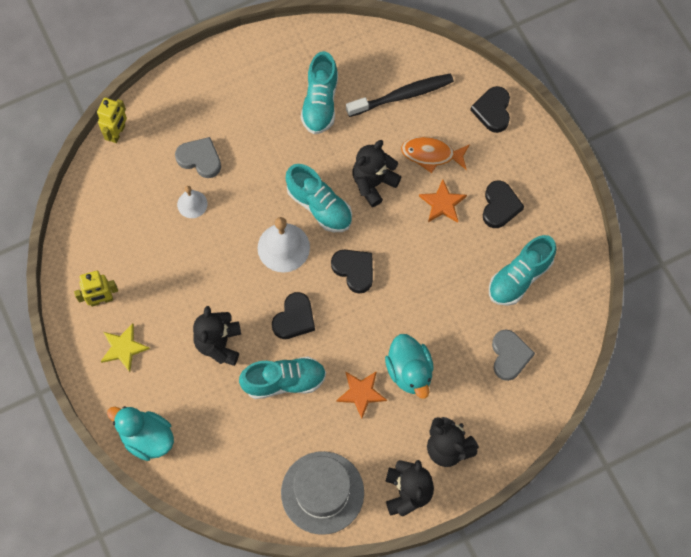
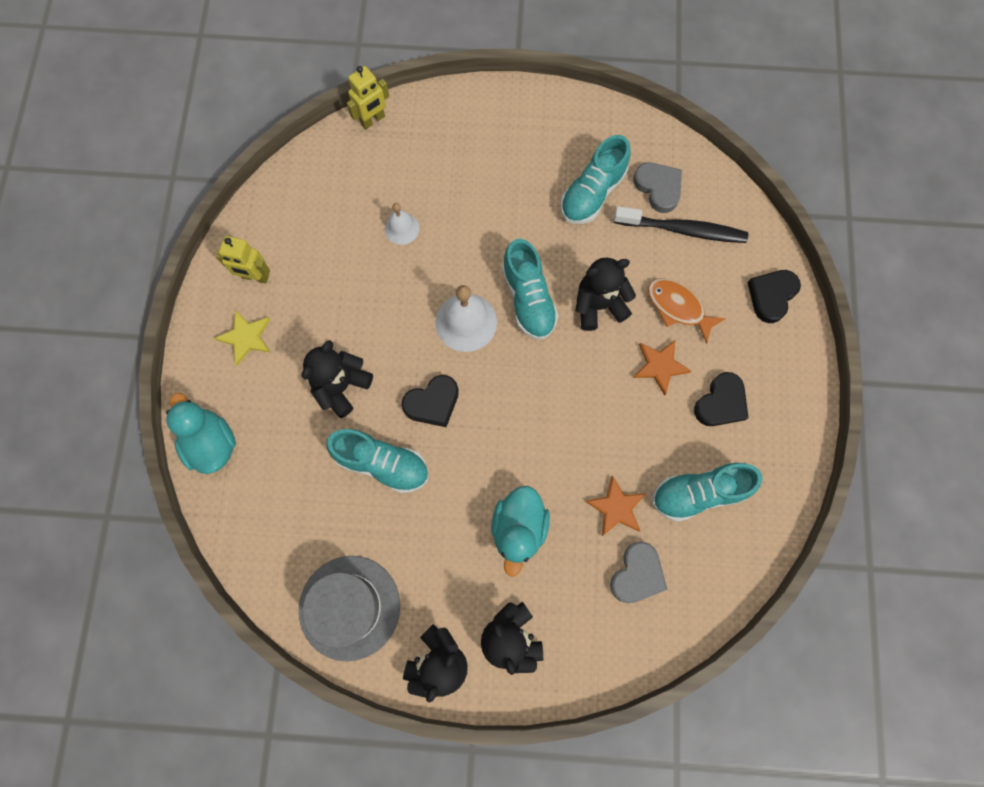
camera: 30 degrees right, 5 degrees up
(200, 159) = (437, 187): grey heart -> grey heart (658, 188)
(354, 270) = (524, 386): black heart -> none
(361, 393) = (454, 522): orange star -> orange star (616, 507)

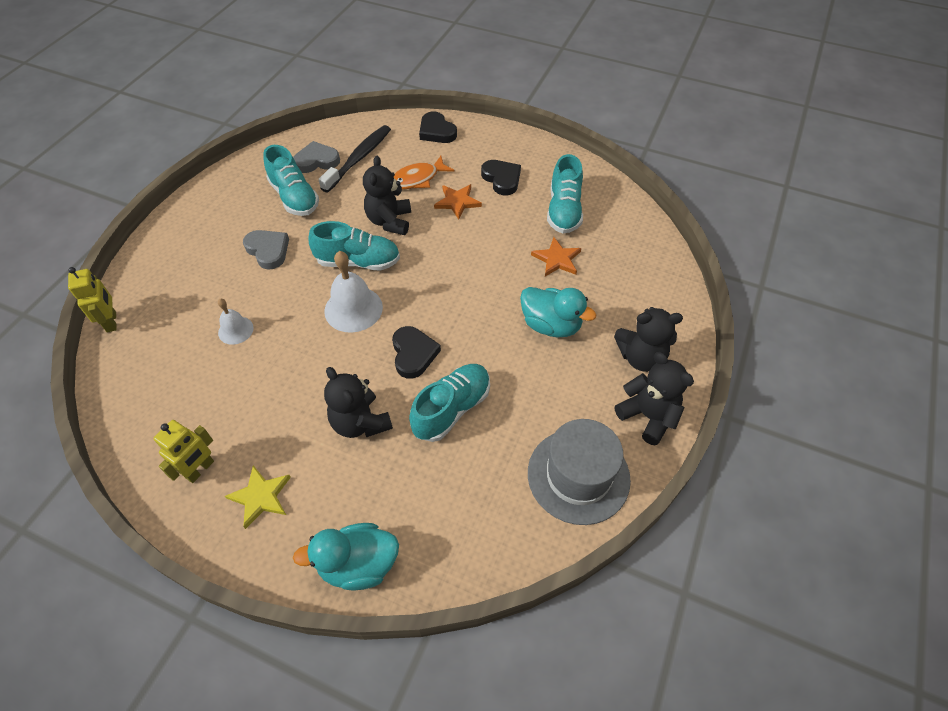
camera: 70 degrees left, 20 degrees down
(637, 574) = (613, 262): grey heart -> grey heart (268, 250)

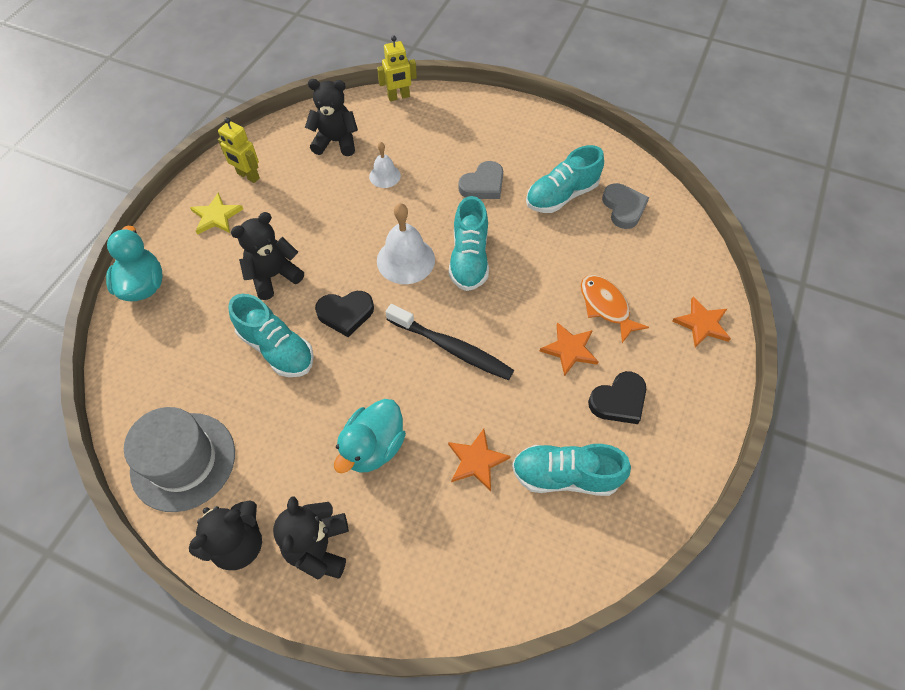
camera: 90 degrees right, 5 degrees up
(359, 158) = (634, 246): black toothbrush -> black toothbrush (452, 348)
(389, 221) = (531, 282): black teddy bear -> black teddy bear (336, 142)
(436, 131) = (702, 324): black heart -> orange star

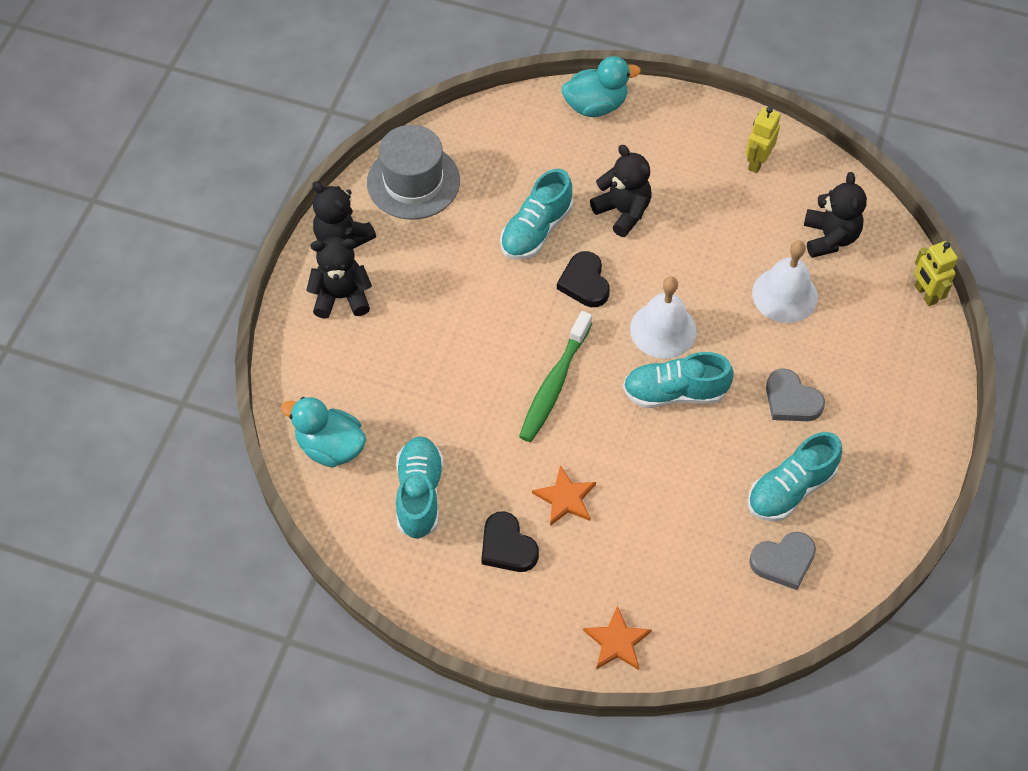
camera: 85 degrees right, 0 degrees up
(216, 216) = (694, 145): yellow star -> none
(373, 447) = (437, 326): turquoise duck -> turquoise duck (330, 447)
(384, 176) = (784, 295): white bell -> white bell, size x1.71
(452, 348) = (554, 384): black toothbrush -> green toothbrush
(476, 461) = (430, 415): orange star -> none
(561, 195) = (790, 489): turquoise shoe -> turquoise shoe turned 90 degrees counterclockwise
(606, 306) = (628, 537): orange fish -> none

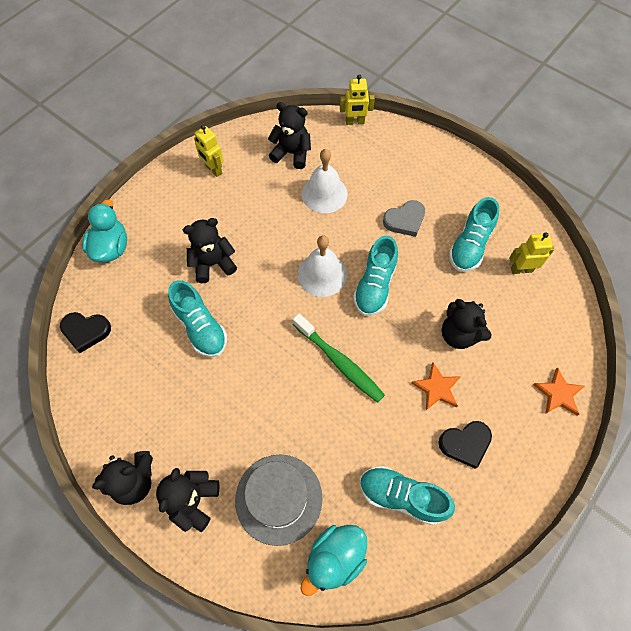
camera: 70 degrees left, 5 degrees up
(413, 181) = (109, 403): grey hat -> grey hat (278, 498)
(584, 283) = (261, 310): black heart -> black heart (86, 331)
(649, 506) = (459, 334): none -> black teddy bear
(783, 561) = (521, 269): grey heart -> yellow robot
(790, 489) = (470, 245): turquoise shoe -> turquoise shoe turned 45 degrees clockwise

